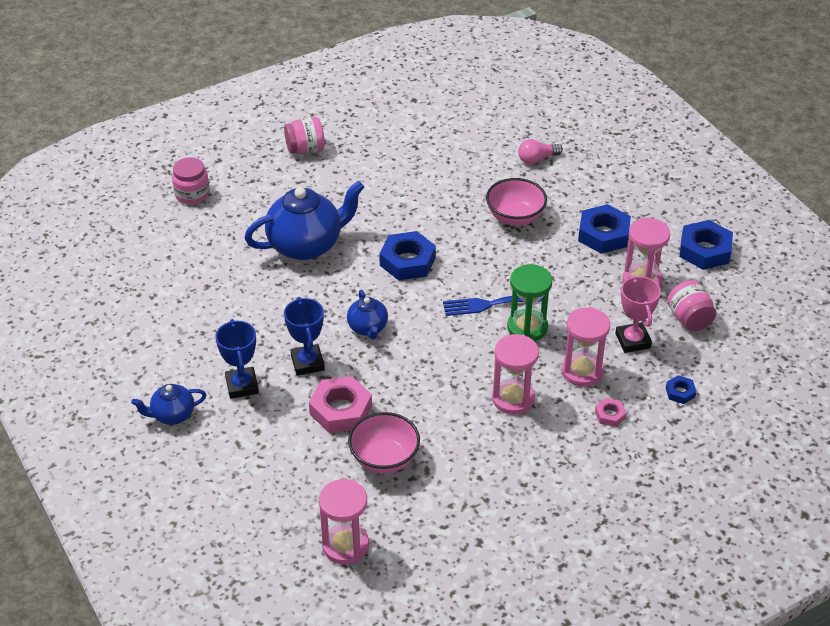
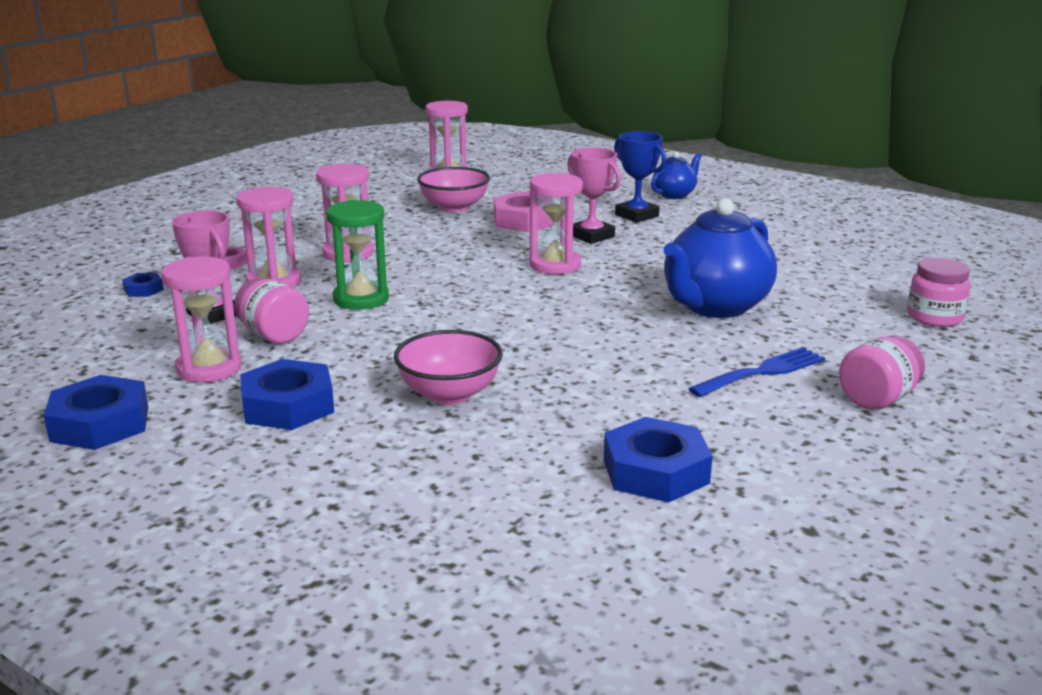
camera: 155 degrees right, 20 degrees down
(307, 363) = (591, 236): blue trophy -> pink trophy
(368, 328) = (555, 265): blue teapot -> pink hourglass
(407, 261) = (567, 319): blue nut -> blue nut (655, 471)
(489, 304) = (424, 306): blue fork -> blue fork (762, 372)
(537, 159) = (466, 485): pink light bulb -> none
(689, 319) = (130, 346): pink jar -> pink jar (274, 335)

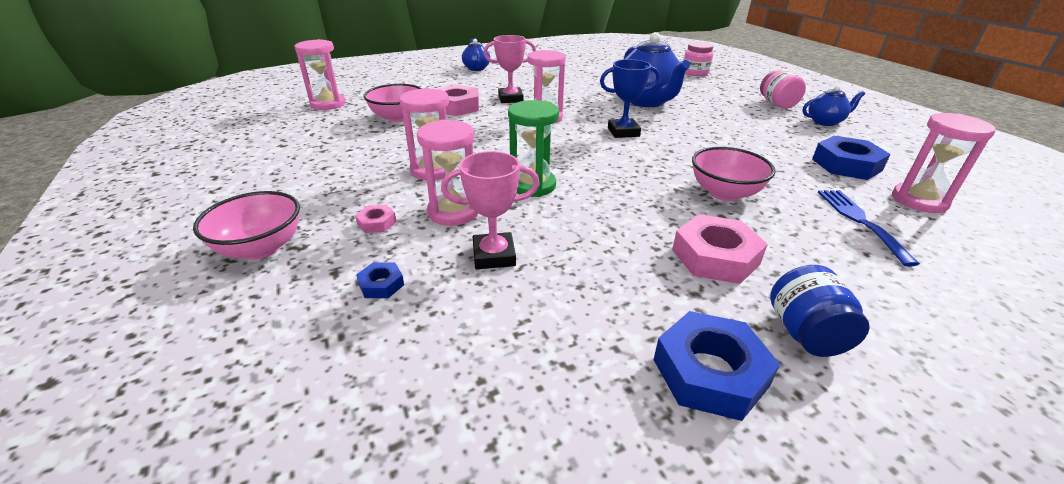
camera: 60 degrees left, 10 degrees up
(164, 242) = (261, 248): none -> pink bowl
(178, 461) = (805, 333): none -> blue jar
(209, 368) = (617, 281): pink hourglass -> pink hourglass (919, 201)
(274, 335) = (570, 235): pink jar -> none
(288, 406) = (715, 257): blue nut -> pink nut
(636, 215) = (494, 82): blue trophy -> blue trophy (623, 132)
(762, 372) = (736, 114): blue fork -> blue fork (860, 221)
(847, 447) = (825, 122): none -> blue teapot

